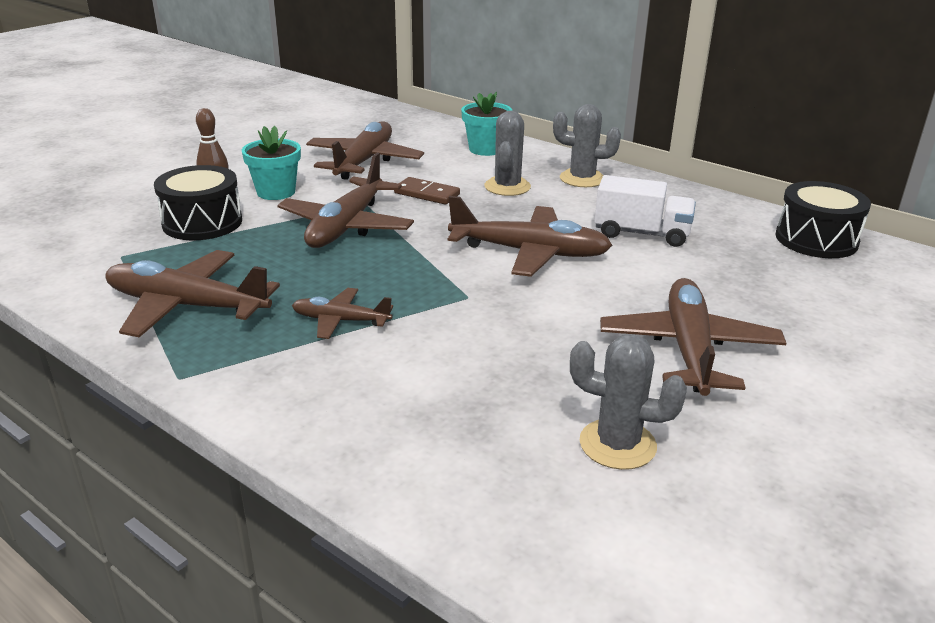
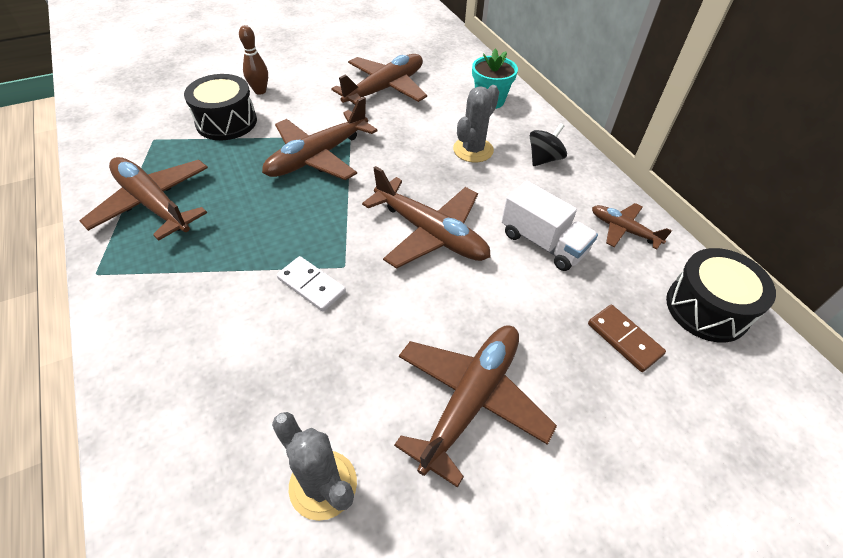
camera: 25 degrees right, 20 degrees up
(276, 192) = (298, 104): turquoise flower pot -> none
(341, 321) = (236, 257): brown plane -> brown plane (623, 230)
(426, 194) = (403, 139): brown domino -> brown domino (624, 339)
(449, 319) = (311, 285): none -> white domino
(582, 179) = (544, 159): grey cactus -> black spinning top

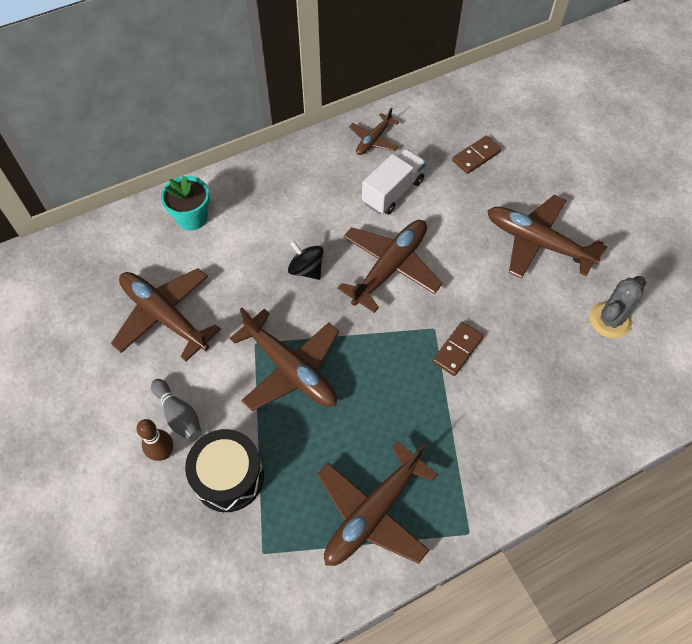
camera: 90 degrees left, 10 degrees up
(290, 97) = (179, 415): none -> grey bowling pin
(311, 285) = (457, 350): white domino -> brown domino
(473, 150) = (276, 235): grey cactus -> none
(544, 159) = (288, 181): black spinning top -> black spinning top (306, 269)
(707, 308) = (443, 109): black drum -> none

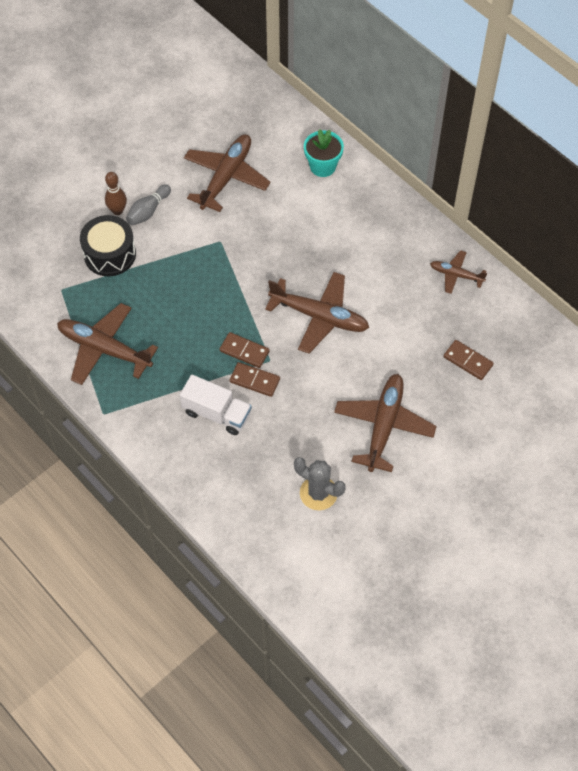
camera: 75 degrees right, 0 degrees up
(290, 369) = (205, 270): brown plane -> none
(306, 269) = (298, 258): black spinning top -> none
(393, 192) = (401, 302): white truck -> white truck (217, 413)
(416, 351) = (244, 351): none -> brown domino

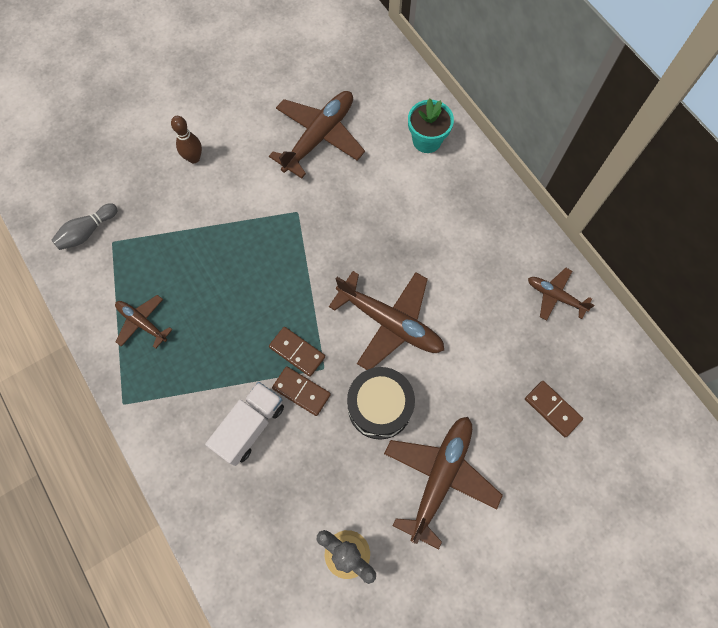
camera: 10 degrees right, 10 degrees up
(104, 349) = (142, 323): brown plane -> brown plane, size x0.55
(110, 254) = (174, 208): black drum -> black drum (379, 407)
(148, 211) = (226, 164): grey bowling pin -> grey bowling pin (87, 232)
(217, 413) = (250, 426): white truck -> white truck turned 90 degrees counterclockwise

